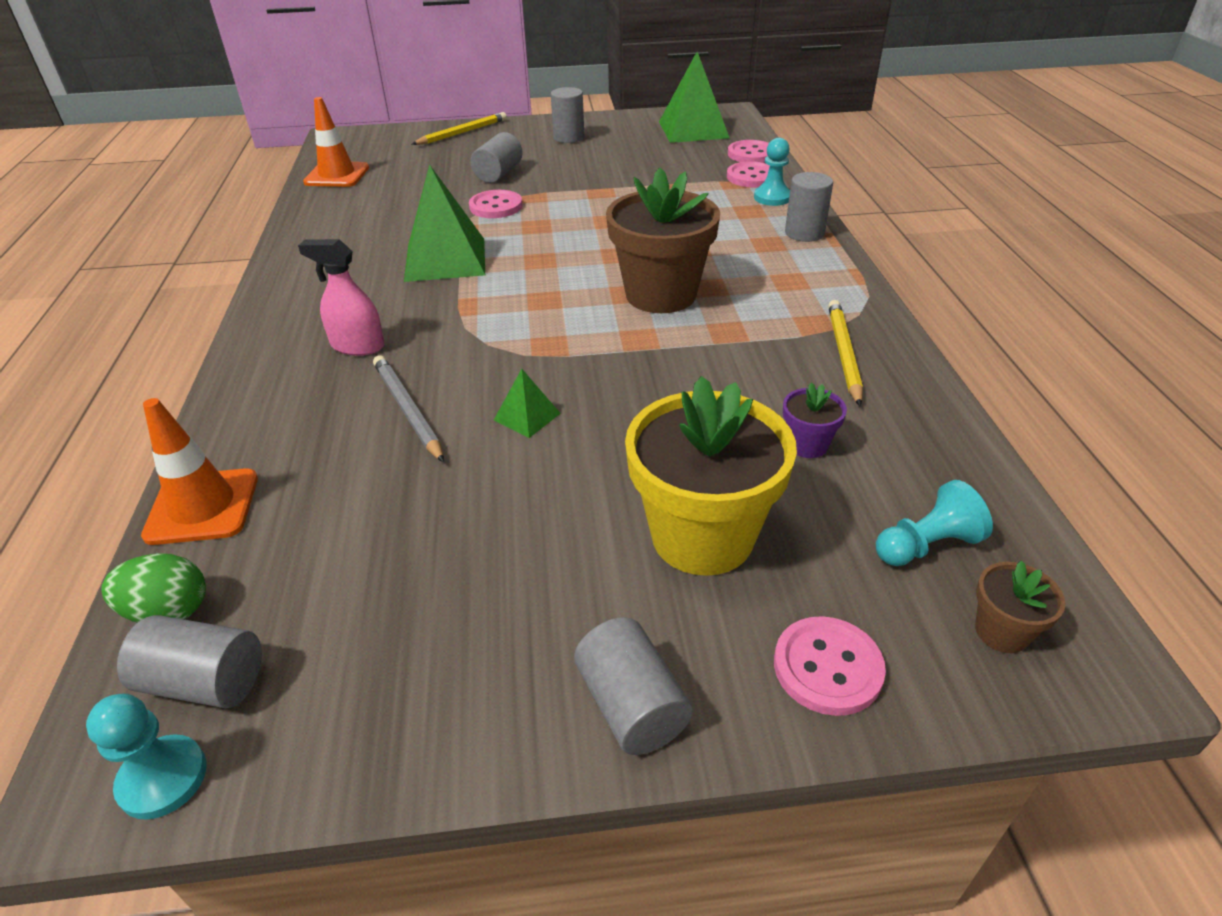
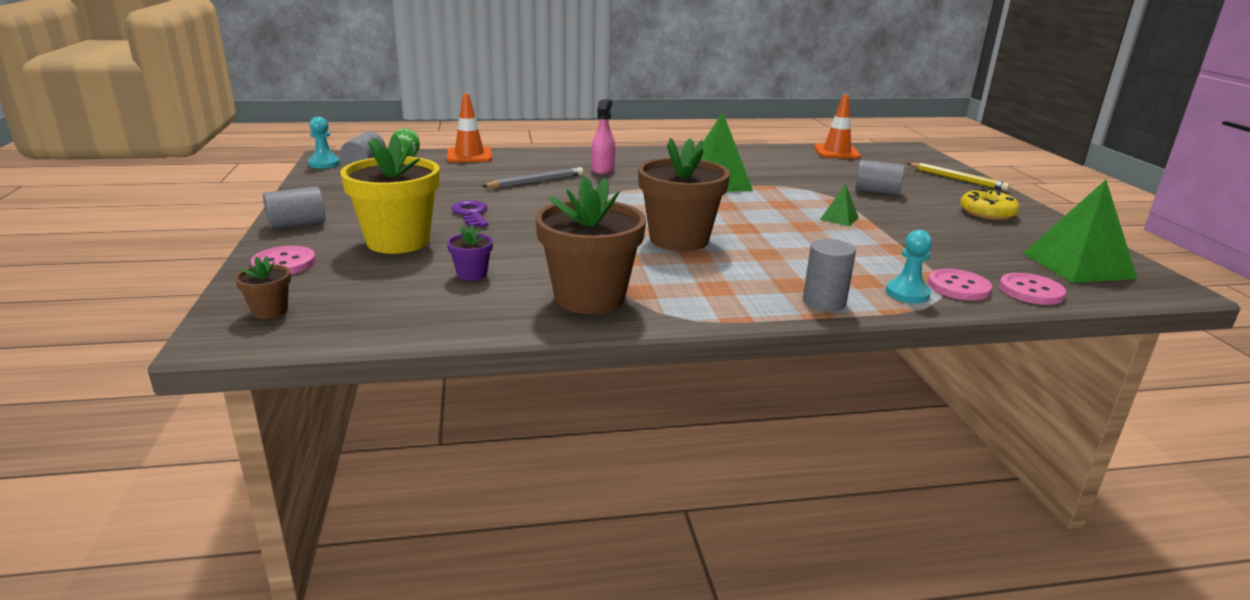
camera: 85 degrees right, 15 degrees down
(496, 206) = (811, 192): pink button -> none
(527, 416) = (524, 205): green pyramid -> green pyramid (839, 218)
(568, 468) = (471, 214): none -> purple key
(569, 137) = (987, 213): grey cylinder -> yellow donut
(843, 354) = (589, 298): yellow pencil -> brown flower pot
(926, 545) = (354, 299): turquoise pawn -> none

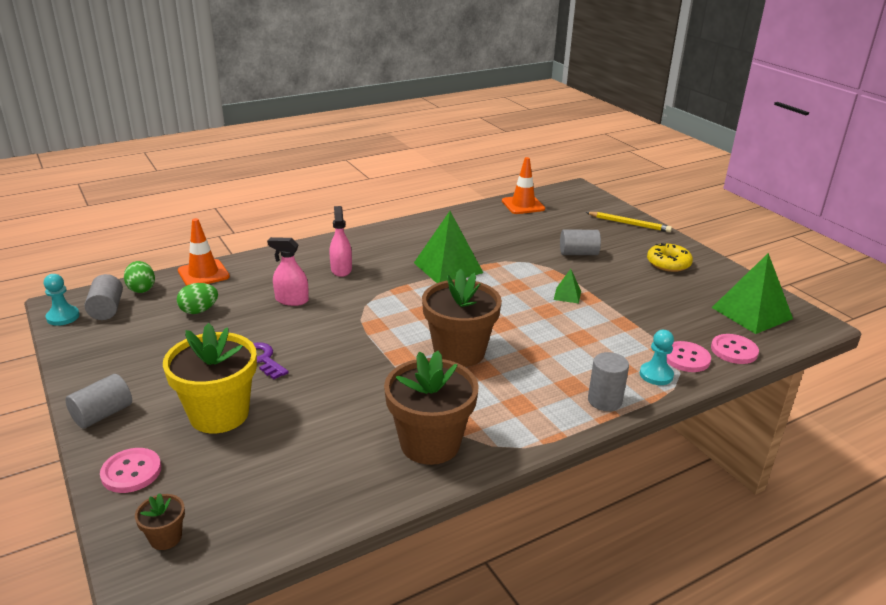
camera: 20 degrees left, 5 degrees up
(443, 176) = (199, 311): none -> green egg
(472, 274) = (315, 441): purple flower pot -> none
(536, 181) = (291, 300): grey pencil -> pink spray bottle

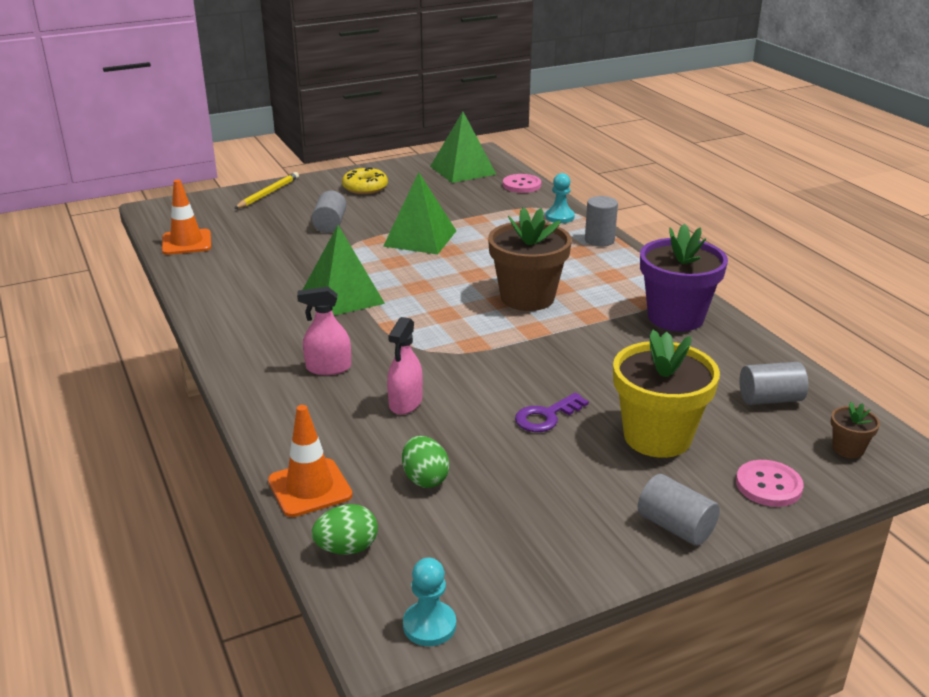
camera: 85 degrees left, 0 degrees up
(107, 309) = (409, 576): grey cylinder -> grey cylinder (770, 399)
(430, 443) = (675, 317): brown flower pot -> purple flower pot
(567, 295) = (420, 238): green pyramid -> green pyramid, size x2.15
(686, 358) = (534, 203): pink button -> none

